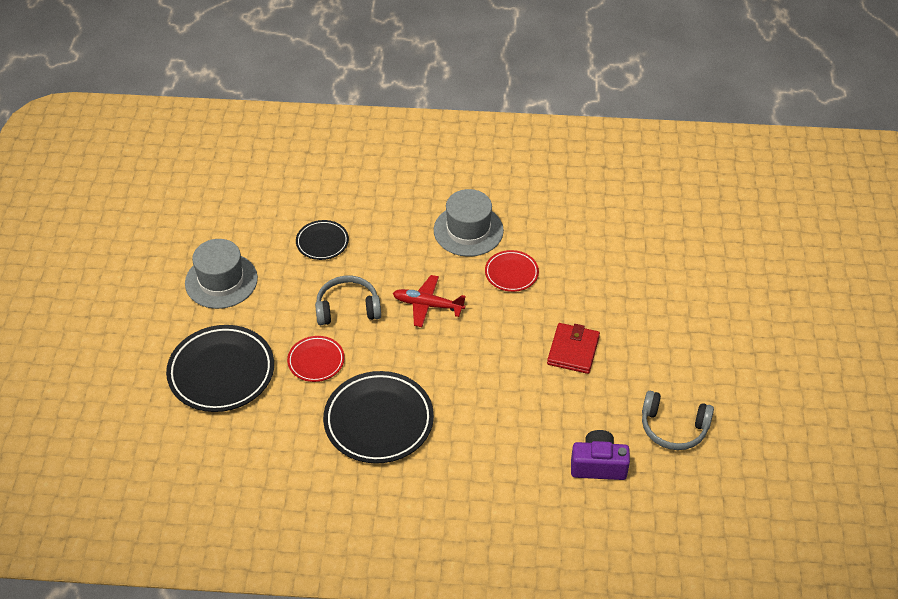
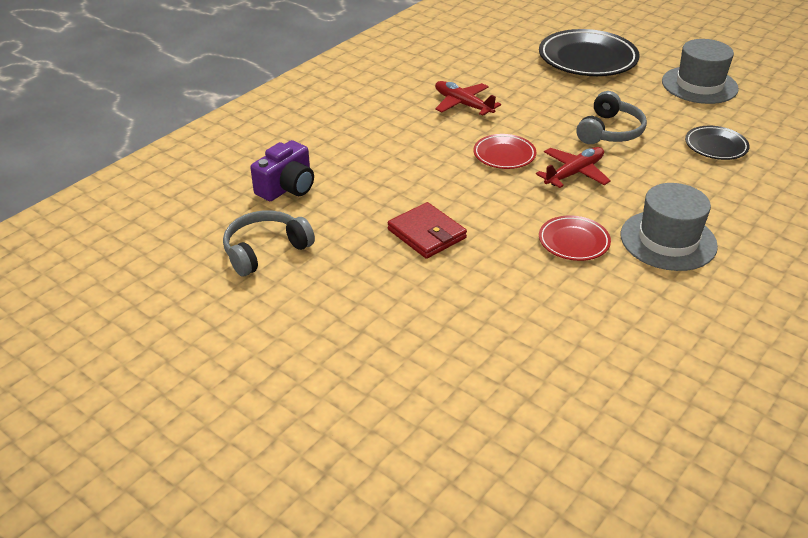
camera: 125 degrees right, 10 degrees down
(316, 361) = (559, 98): red plate -> red plate (504, 155)
(378, 421) = (463, 104): black plate -> red plane

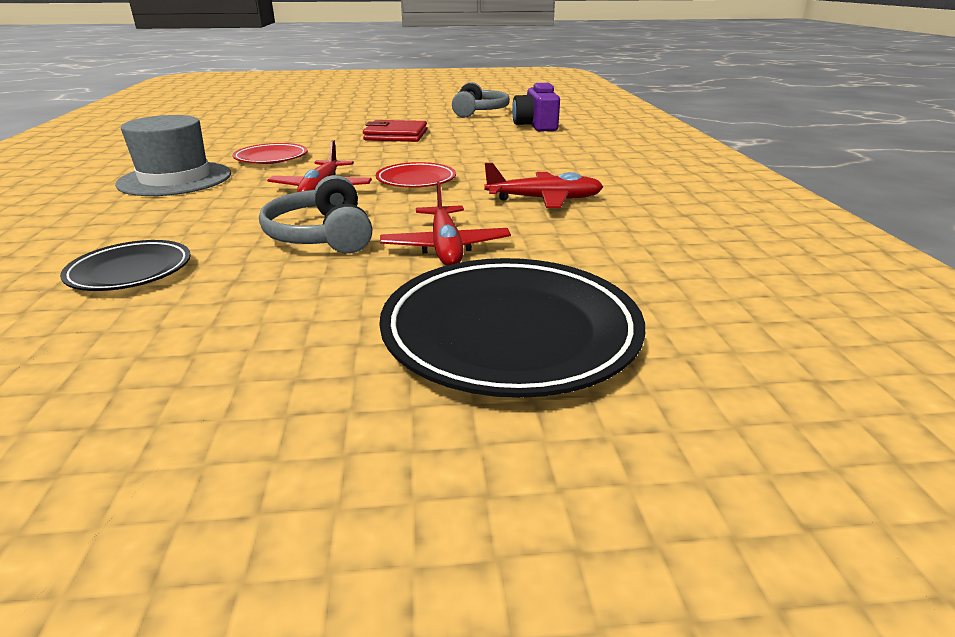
camera: 135 degrees right, 10 degrees down
(560, 98) = (445, 247): none -> red plane
(699, 85) = (199, 382): grey hat -> none

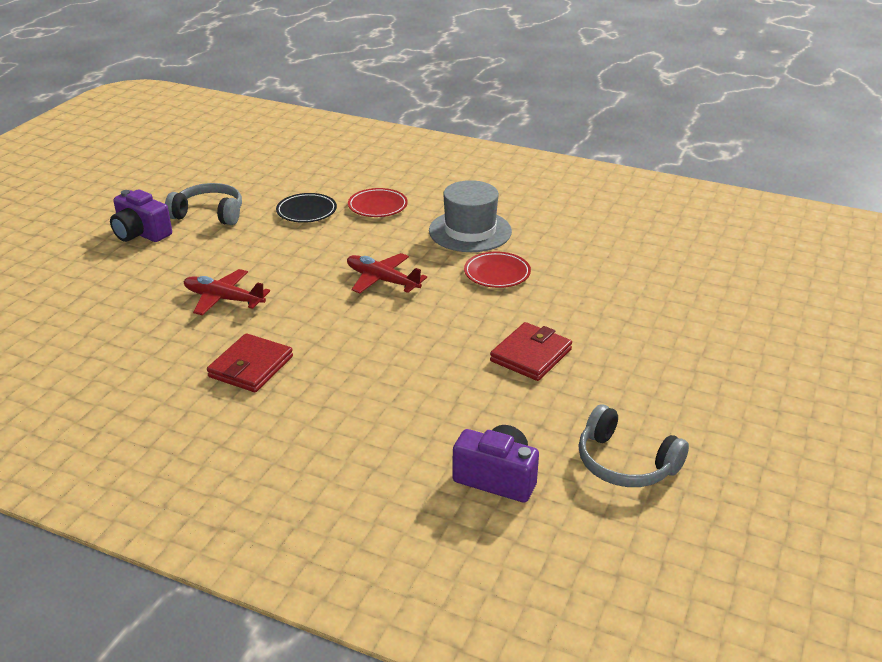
camera: 120 degrees right, 5 degrees up
(293, 407) = (141, 233): none -> purple camera
(322, 235) = (292, 265): grey headphones -> grey headphones (209, 214)
(416, 180) = (362, 324): red plate -> red plate (377, 206)
(510, 333) = (117, 287): black plate -> none
(543, 199) = (251, 367): red plane -> red wallet

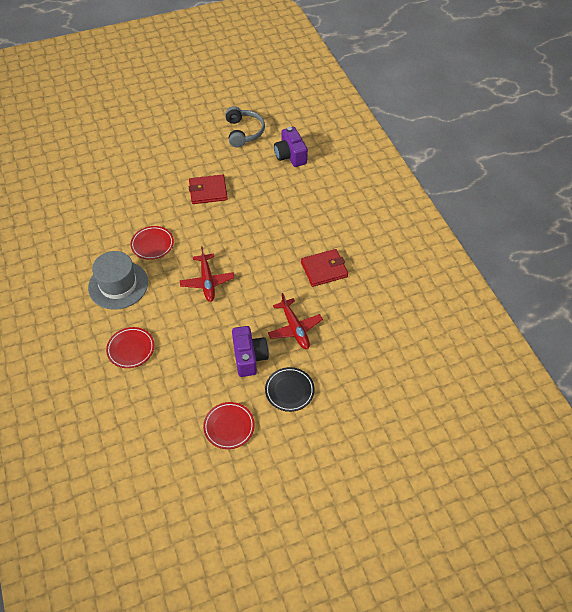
camera: 135 degrees left, 20 degrees up
(141, 233) = (287, 437): purple camera -> purple camera (249, 357)
(209, 214) = (229, 427): grey headphones -> red plate
(306, 211) = (173, 378): black plate -> black plate (289, 391)

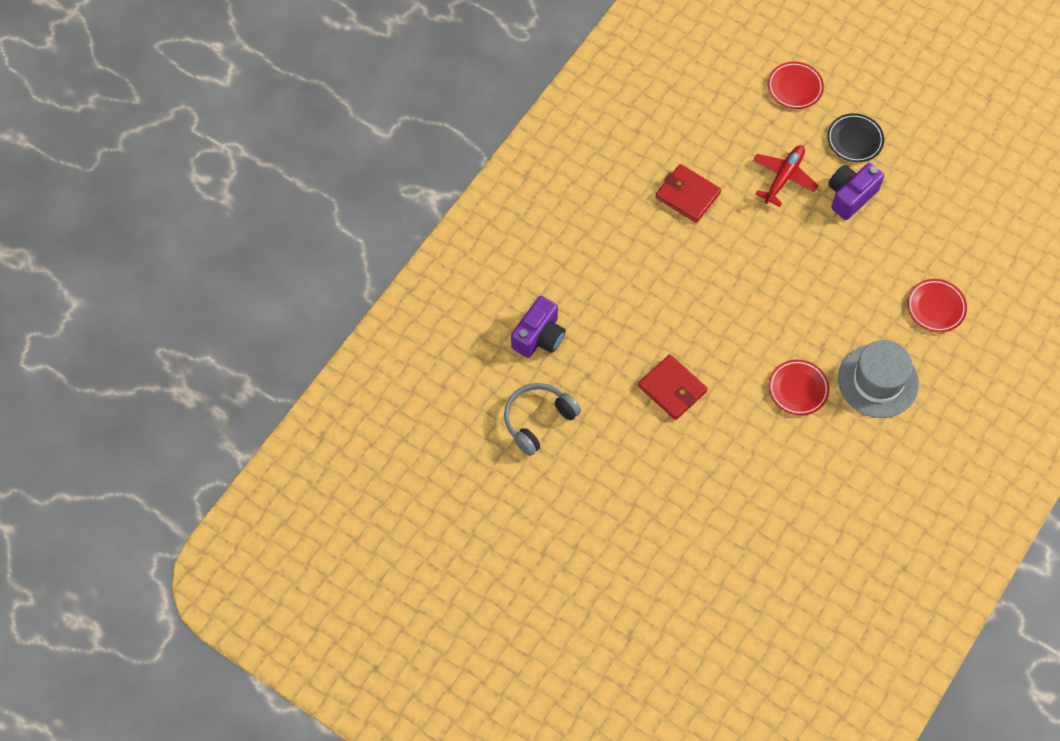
camera: 125 degrees left, 10 degrees up
(207, 281) = (798, 296): red plane -> none
(229, 427) = (933, 165): red plate -> red plate (795, 87)

